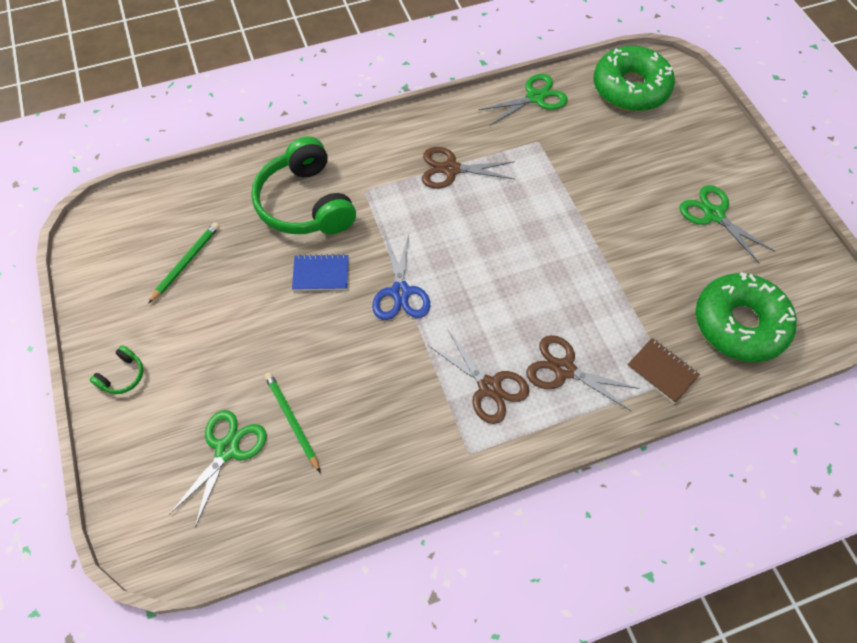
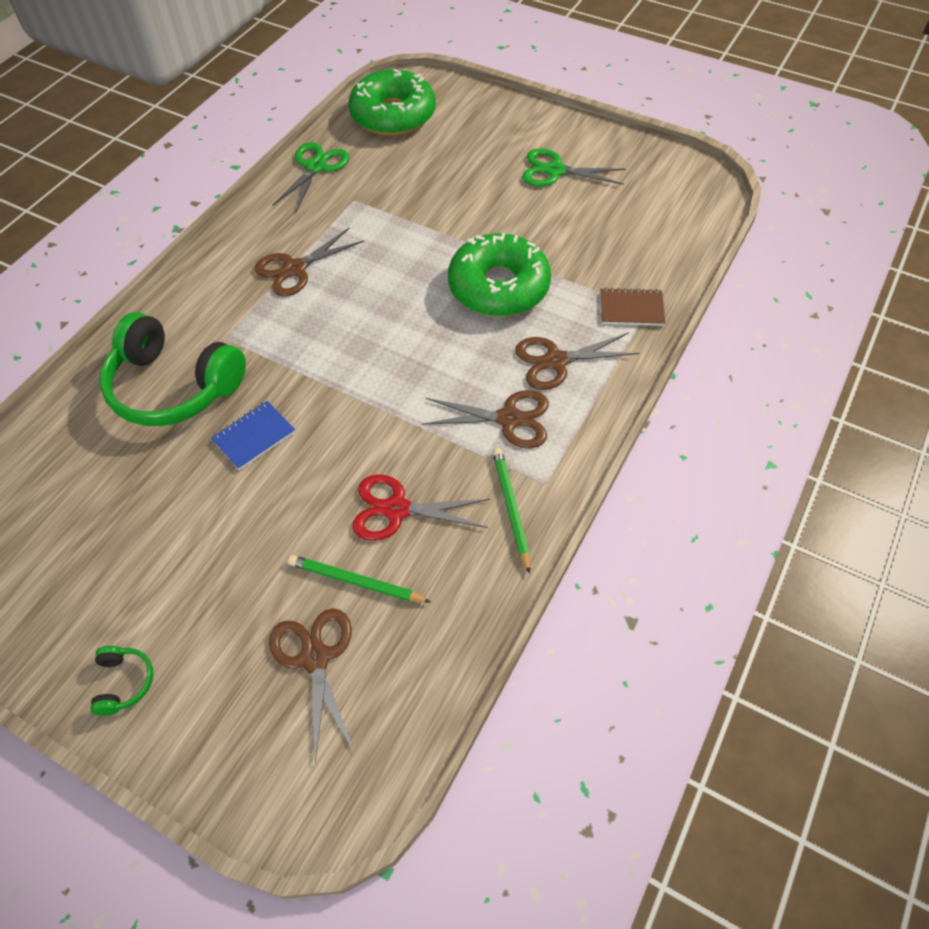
camera: 40 degrees left, 5 degrees down
(186, 262) = (90, 525): green pencil -> green pencil (511, 508)
(227, 449) = (315, 658): green scissors -> brown scissors
(359, 393) = (397, 509): none -> red scissors
(400, 292) = (350, 399): blue scissors -> none
(739, 324) = (652, 237): green donut -> green donut (499, 287)

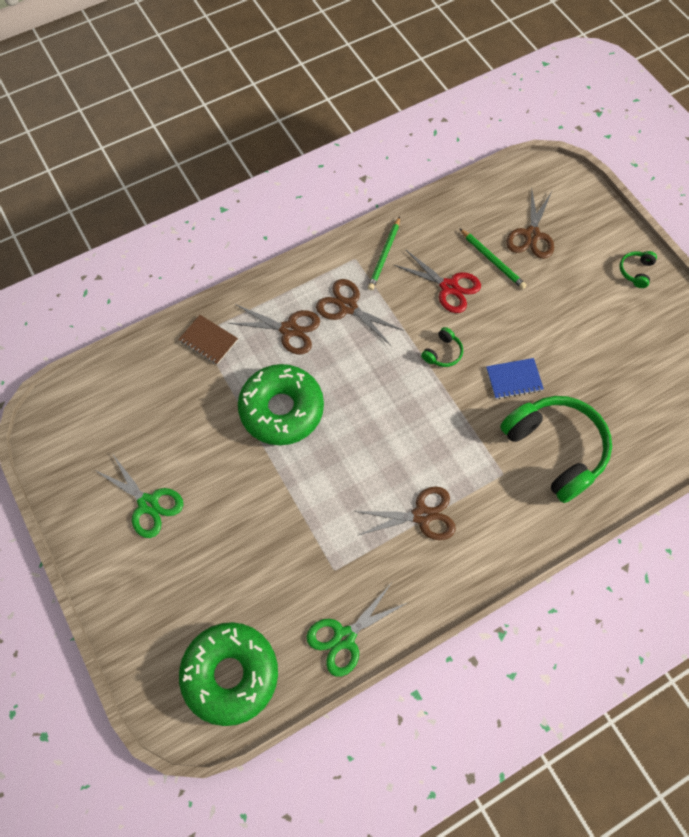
camera: 150 degrees left, 10 degrees up
(358, 424) = (442, 353): none -> green headphones

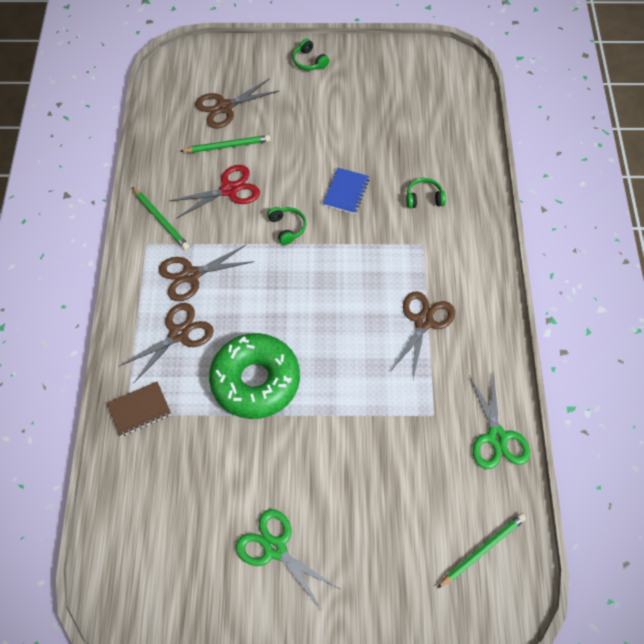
camera: 60 degrees left, 5 degrees down
(148, 504) = (275, 548): green scissors -> green scissors turned 120 degrees counterclockwise
(230, 674) = (482, 550): green donut -> green pencil
(531, 235) = (225, 107): brown scissors -> brown scissors turned 105 degrees clockwise
(555, 449) = (424, 198): green headphones -> green headphones, size x0.41

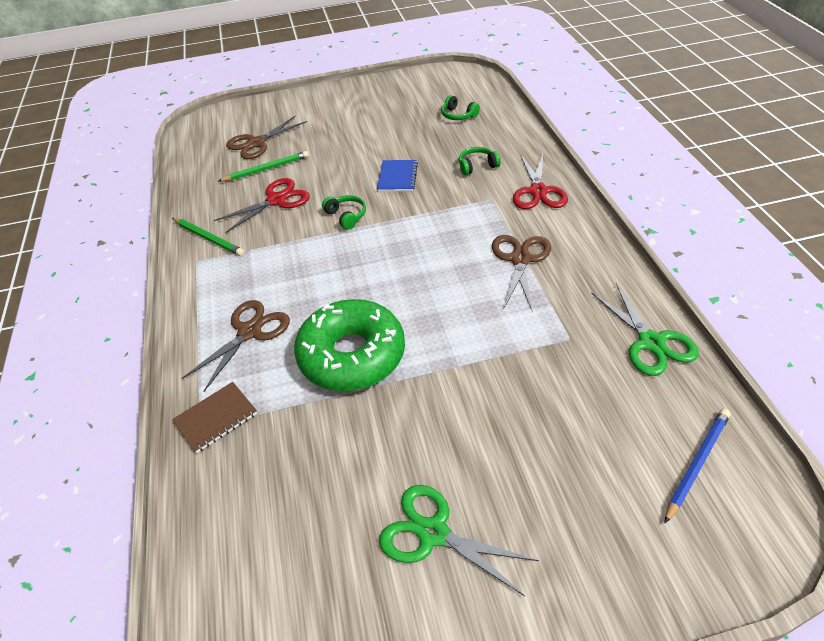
camera: 10 degrees left, 15 degrees down
(191, 275) = (252, 276): brown scissors -> none
(309, 61) = (330, 98): green headphones -> green headphones (458, 115)
(468, 247) = (538, 191): none -> red scissors
(482, 550) = (696, 464): green pencil -> blue pencil

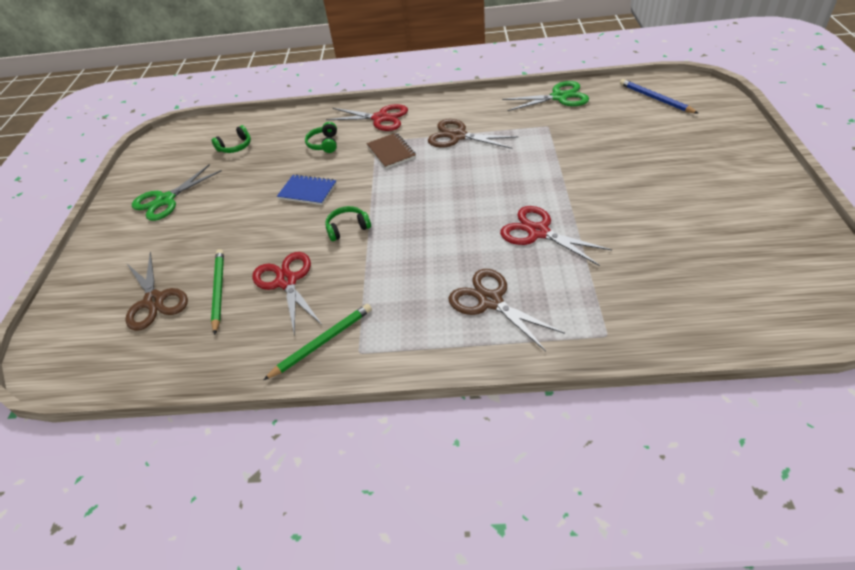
camera: 75 degrees left, 0 degrees up
(216, 418) = (597, 323): brown notebook -> brown notebook (391, 152)
(352, 355) = (538, 232): green donut -> red scissors
(433, 533) = (709, 201): green scissors -> green scissors (165, 200)

